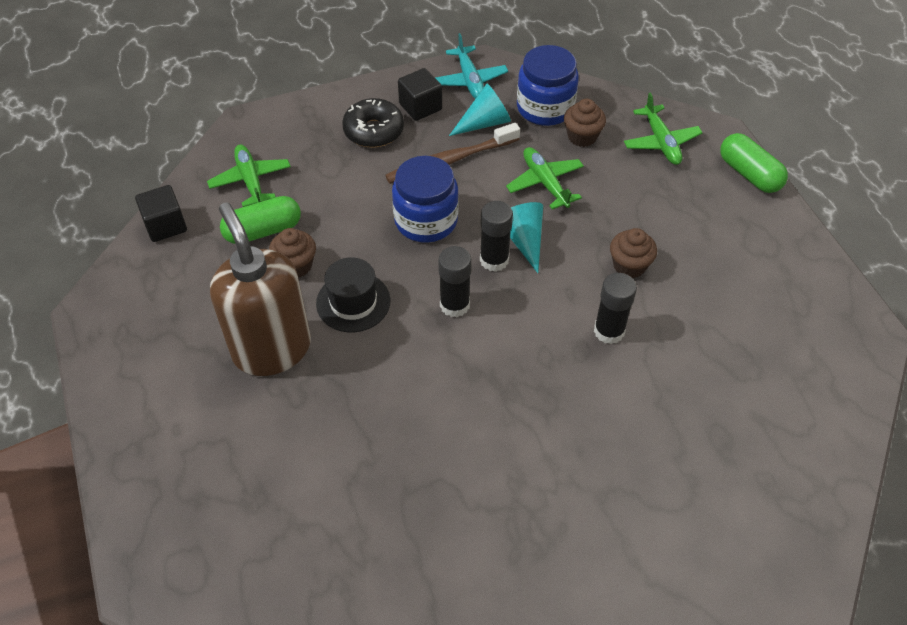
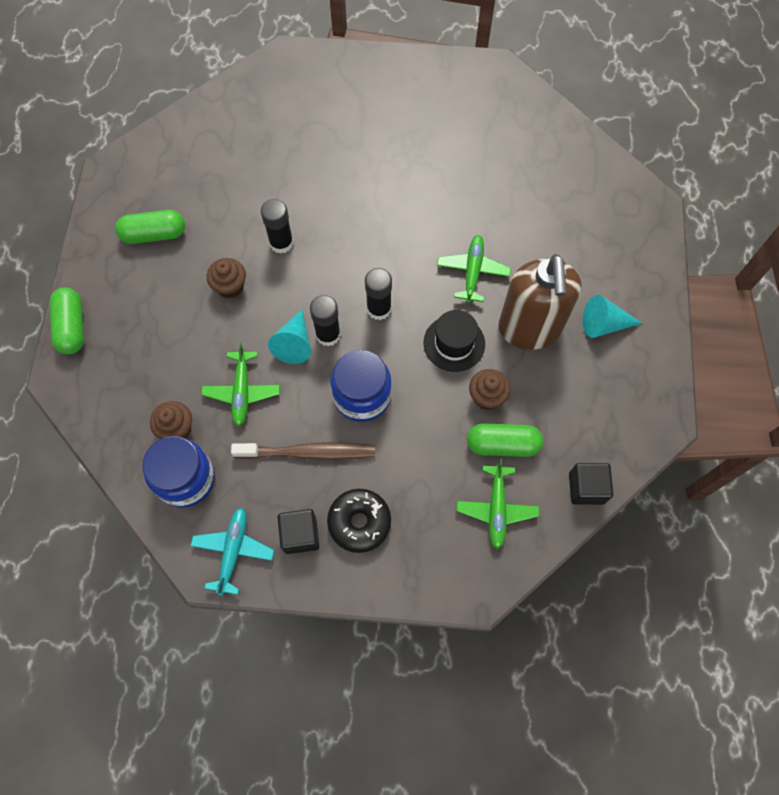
camera: 155 degrees left, 15 degrees up
(484, 123) = (252, 485): turquoise cone -> turquoise cone (604, 324)
(661, 142) = (115, 391): green plane -> green plane (472, 271)
(753, 284) = (154, 234): none -> green capsule

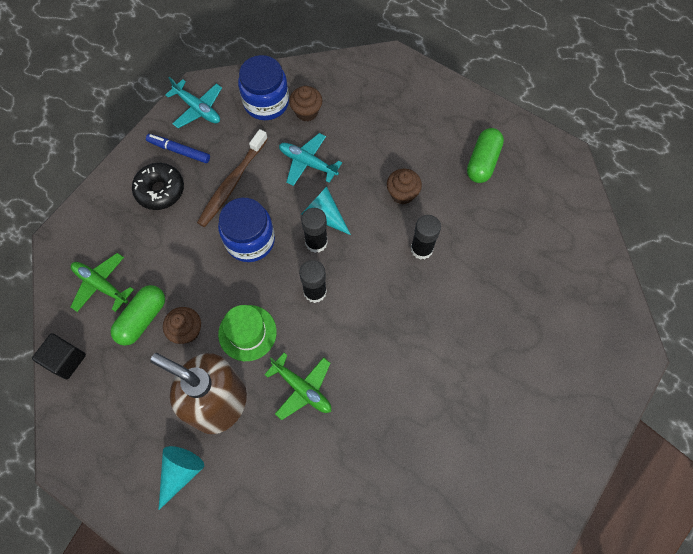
camera: 120 degrees right, 0 degrees up
(72, 327) = (429, 80): green capsule -> none
(242, 391) = (307, 163): green plane -> turquoise plane
(300, 535) = (179, 151): black cube -> blue marker
(454, 343) = (247, 333): black hat -> green hat

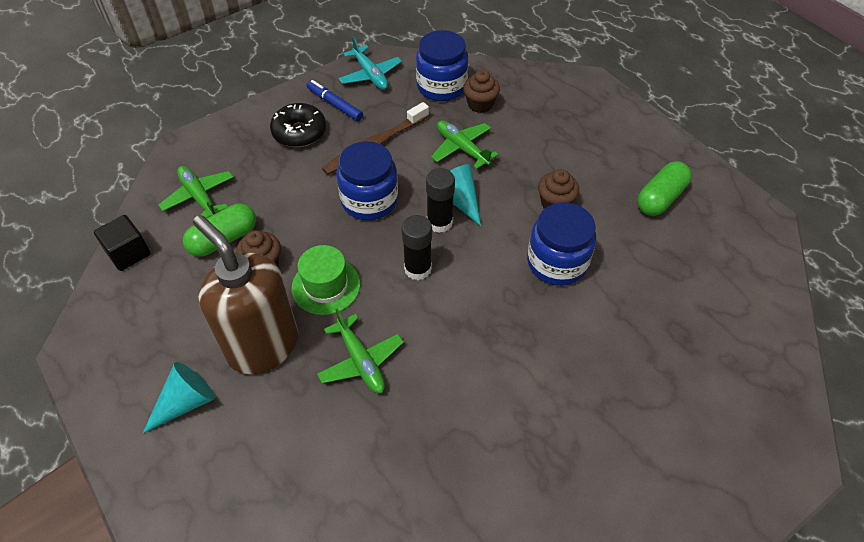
camera: 20 degrees right, 15 degrees down
(307, 163) = (462, 148): turquoise plane -> green plane
(421, 249) = (557, 262): black glue stick -> blue jar

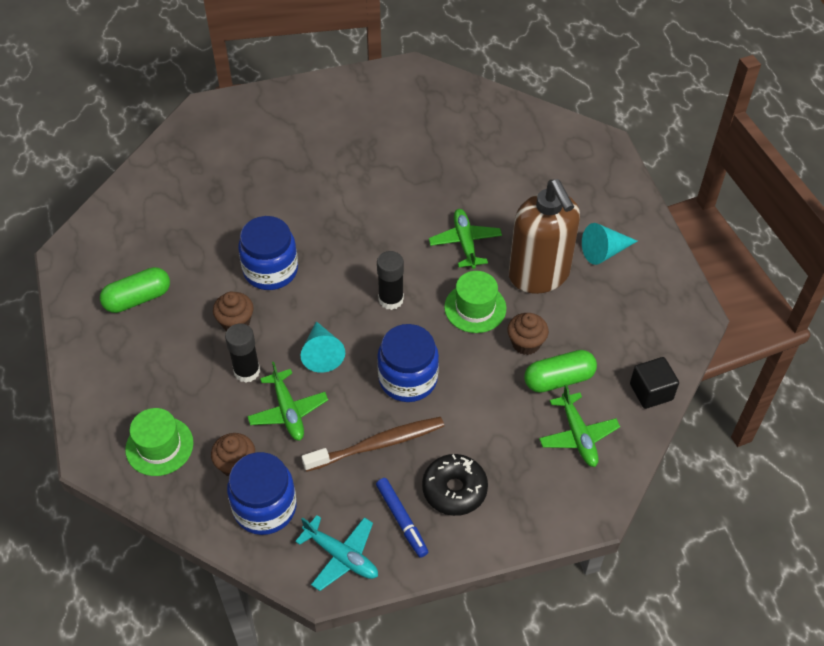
camera: 160 degrees left, 0 degrees up
(370, 75) = (341, 556): turquoise plane -> turquoise plane turned 135 degrees clockwise
(439, 222) = (351, 336): black glue stick -> black glue stick (247, 371)
(547, 100) = (159, 446): none -> green hat

